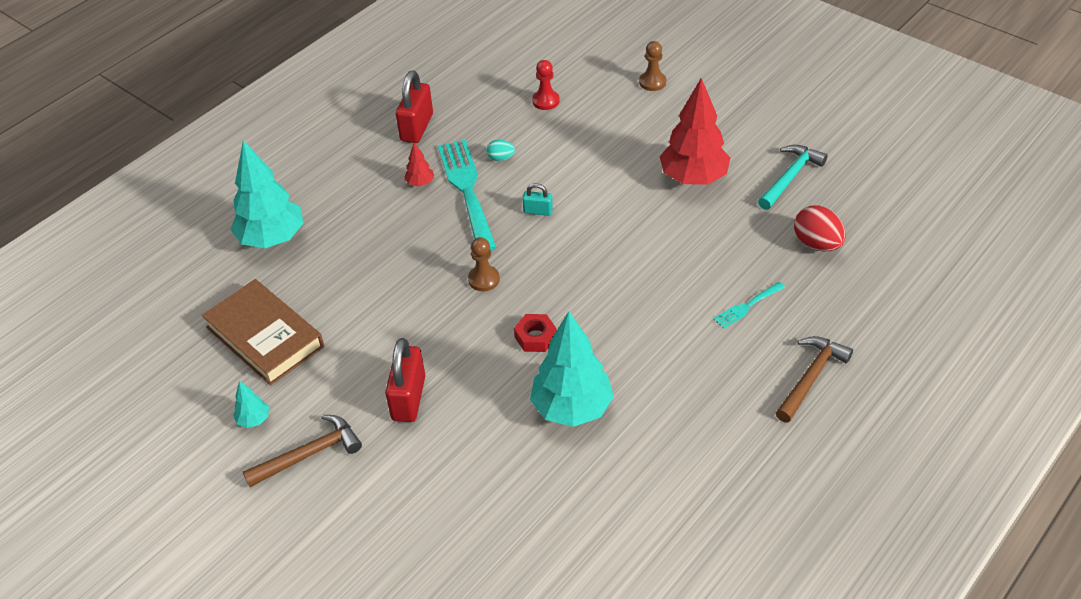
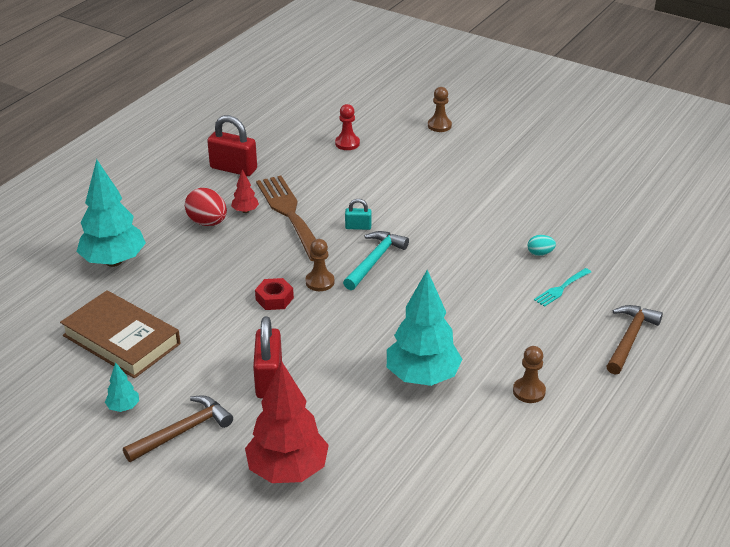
camera: 10 degrees left, 10 degrees down
(417, 127) = (233, 168): red padlock -> red padlock turned 75 degrees counterclockwise
(466, 190) = (289, 214): turquoise fork -> brown fork
(500, 158) = (315, 188): turquoise egg -> turquoise egg (540, 253)
(535, 337) = (377, 324): red nut -> red nut (274, 299)
(684, 436) = (529, 391): none -> brown pawn
(693, 178) = (491, 195): red tree -> red tree (288, 470)
(790, 177) = (575, 190): turquoise hammer -> turquoise hammer (374, 260)
(817, 244) = (610, 238): red egg -> red egg (207, 222)

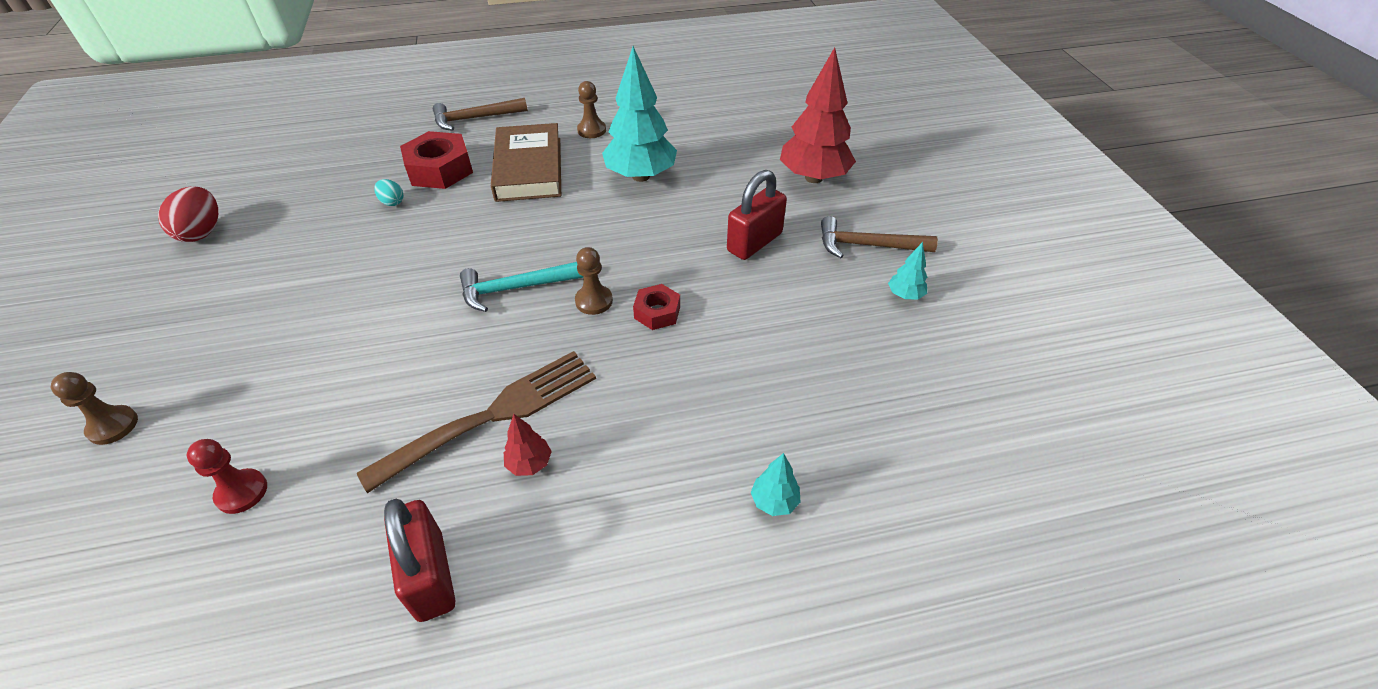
camera: 135 degrees left, 10 degrees up
(113, 261) = (774, 501): turquoise tree -> turquoise tree, size x0.44
(121, 340) = (854, 369): brown book -> brown book (529, 168)
(207, 222) = (594, 480): red egg -> red egg (202, 232)
(289, 214) = (494, 415): brown fork -> brown fork turned 150 degrees counterclockwise
(358, 227) = (463, 339): turquoise padlock -> none
(561, 288) = (440, 169): turquoise fork -> red nut

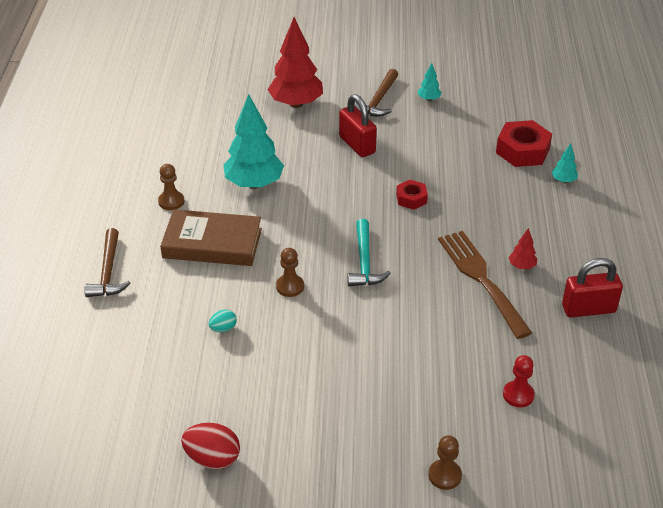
camera: 75 degrees left, 5 degrees down
(440, 169) = (186, 297): red nut -> red nut (522, 150)
(594, 301) = (391, 225): brown pawn -> brown pawn (290, 286)

